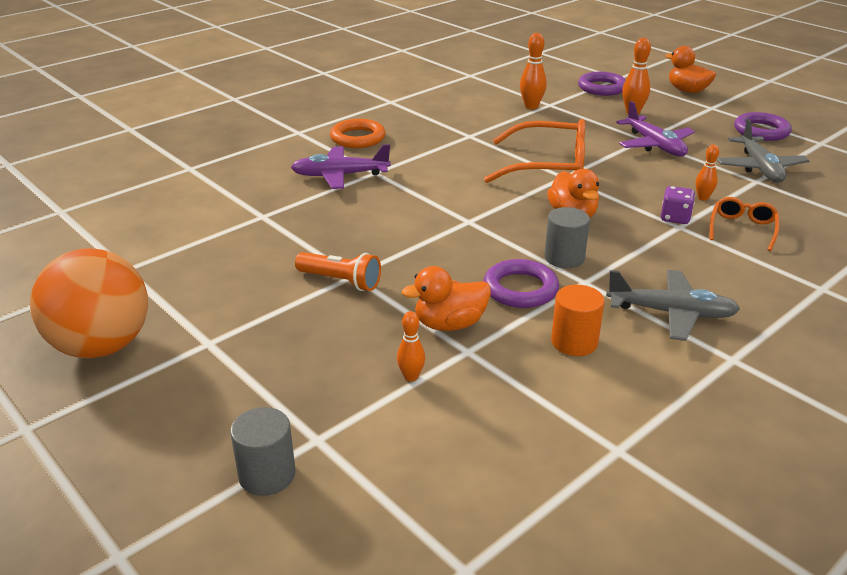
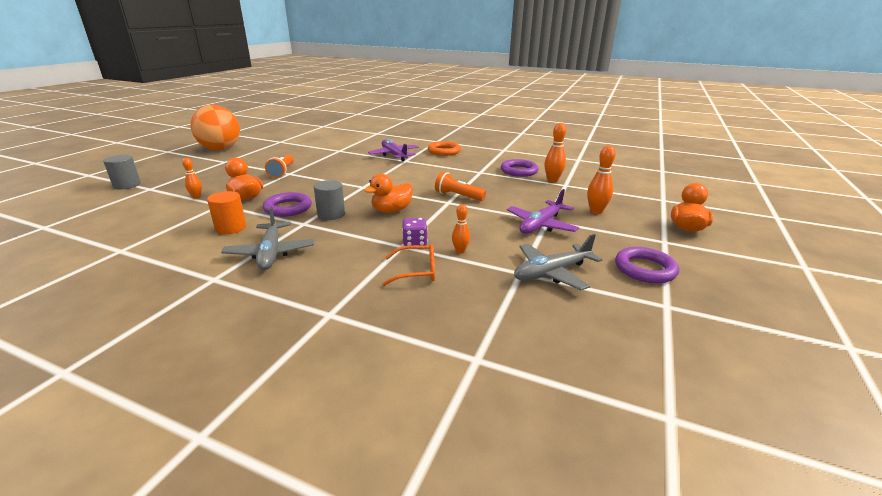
camera: 65 degrees right, 5 degrees down
(548, 167) = (458, 196): orange glasses -> orange flashlight
(602, 88) = (628, 196): purple ring -> purple ring (519, 171)

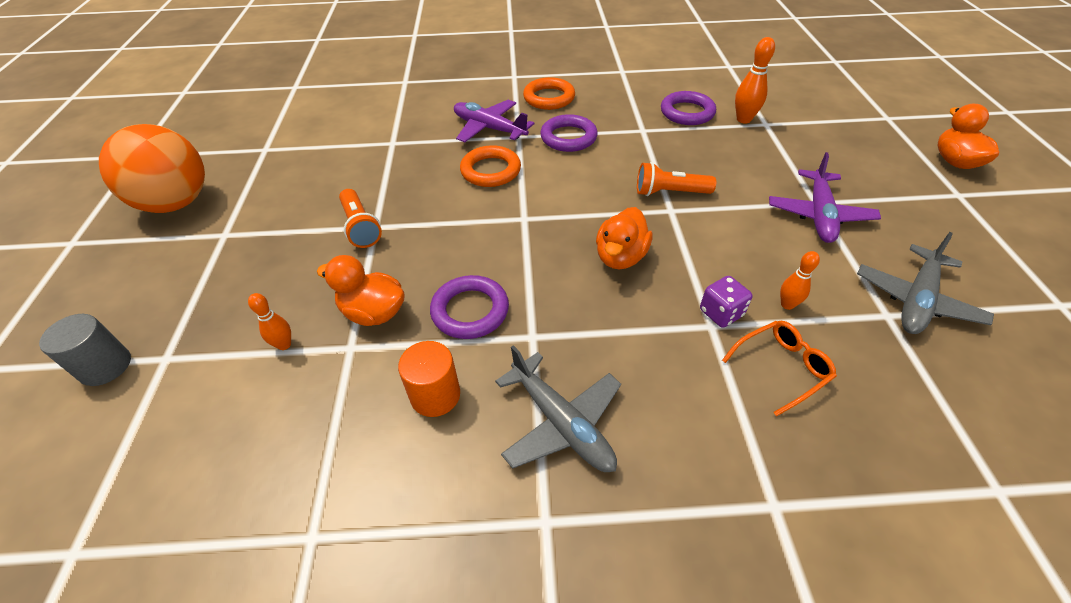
camera: 25 degrees left, 20 degrees up
(331, 214) = (550, 299): grey cylinder -> none
(372, 168) = (491, 170): none -> orange ring
(596, 211) = (847, 165): orange bowling pin -> none
(645, 269) = (988, 252): purple ring -> purple ring (568, 137)

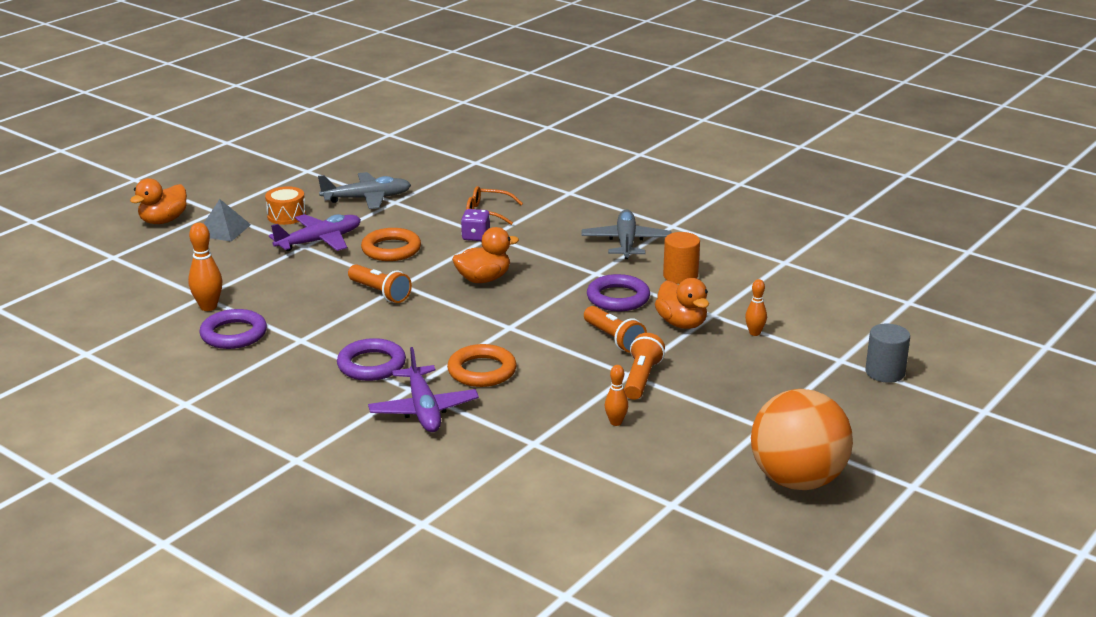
camera: 140 degrees left, 20 degrees down
(422, 255) = (614, 339): none -> orange flashlight
(549, 98) = (313, 412): orange ring -> orange ring (391, 249)
(787, 304) = (434, 224): orange bowling pin -> orange bowling pin (616, 422)
(901, 180) = (223, 230): none -> grey pyramid
(907, 225) = (286, 216): none -> orange drum

